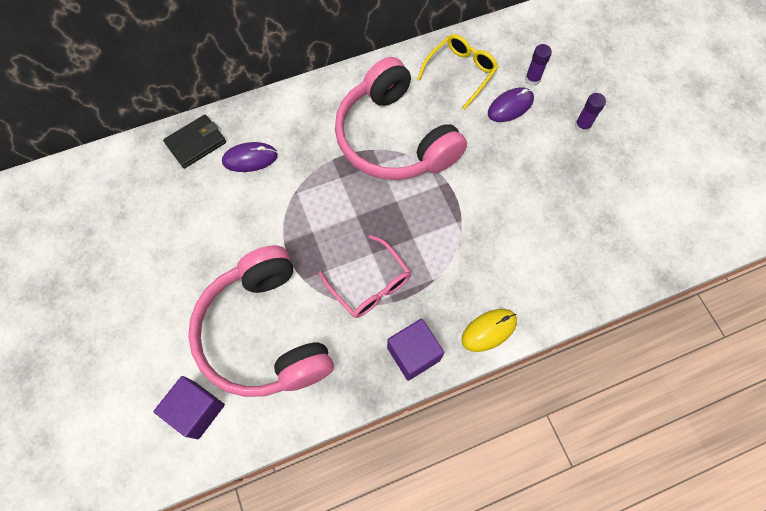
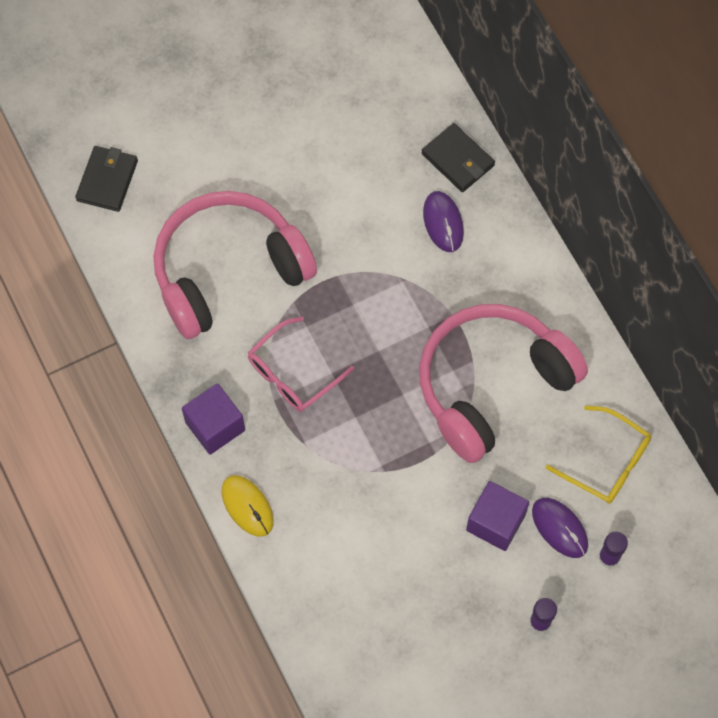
camera: 85 degrees right, 0 degrees up
(147, 445) = (107, 180): none -> black wallet
(196, 410) = (143, 219): purple cube -> purple cube (495, 522)

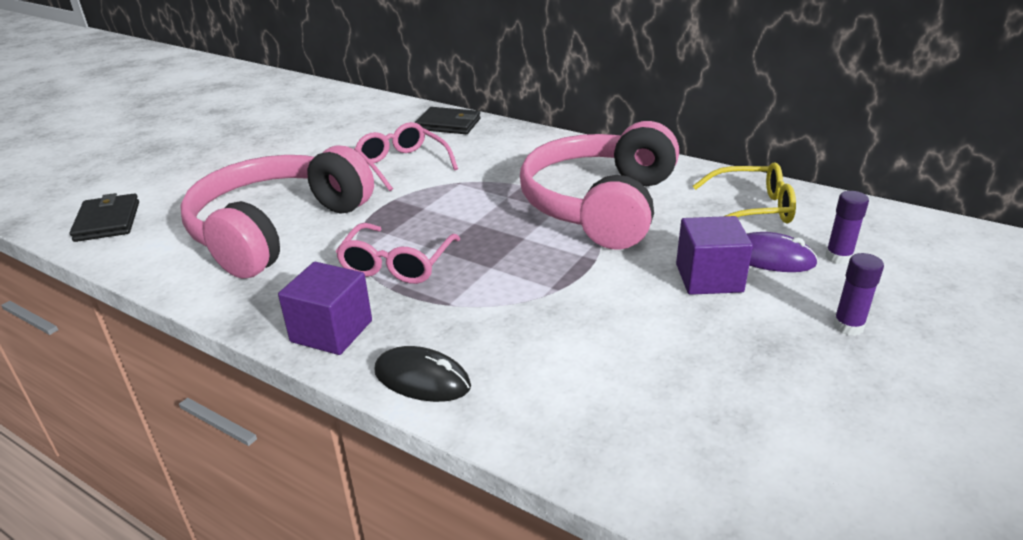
camera: 30 degrees left, 35 degrees down
(247, 506) = (422, 379): yellow mouse -> black mouse
(373, 218) = (402, 164): none -> pink glasses
(443, 222) = (465, 150): purple mouse -> none

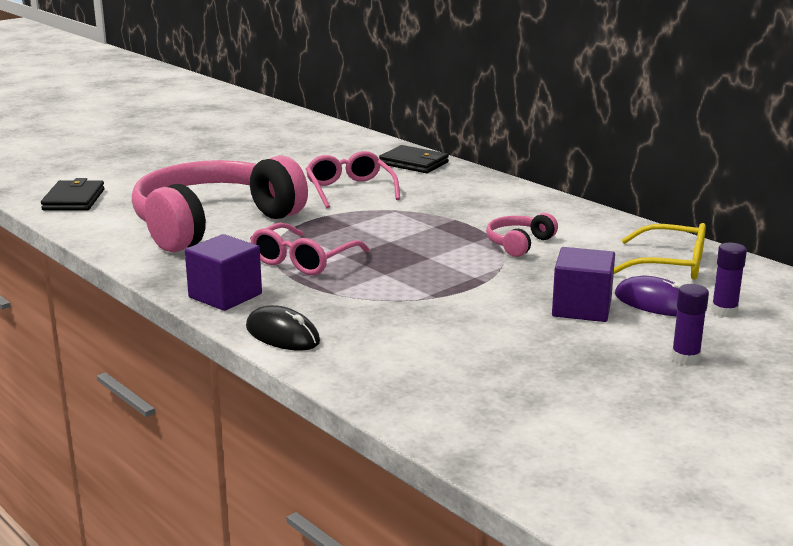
camera: 15 degrees right, 10 degrees down
(600, 205) = (519, 244): pink headphones -> pink headphones, size x0.41

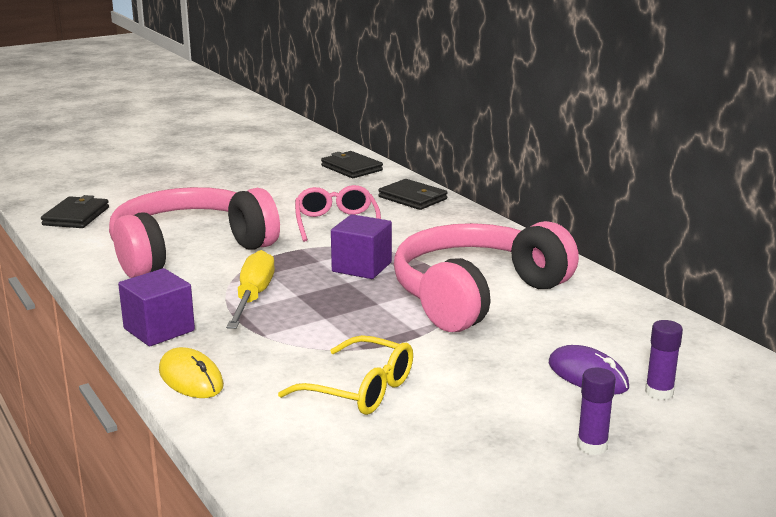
camera: 10 degrees right, 0 degrees up
(282, 335) = (191, 378): black mouse -> yellow mouse
(303, 261) = (253, 297): pink glasses -> yellow screwdriver
(337, 139) = (351, 168): none -> black wallet
(519, 244) = (475, 294): pink headphones -> pink headphones, size x2.43
(581, 308) = (506, 375): purple cube -> purple cube (362, 267)
(670, 265) = (624, 332): yellow glasses -> yellow glasses (360, 389)

